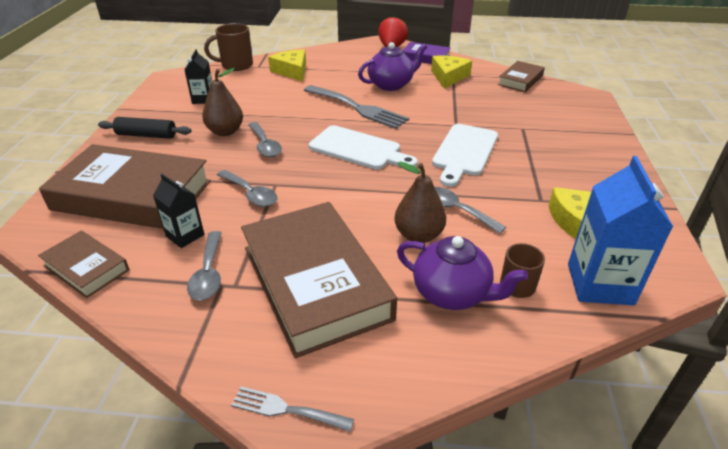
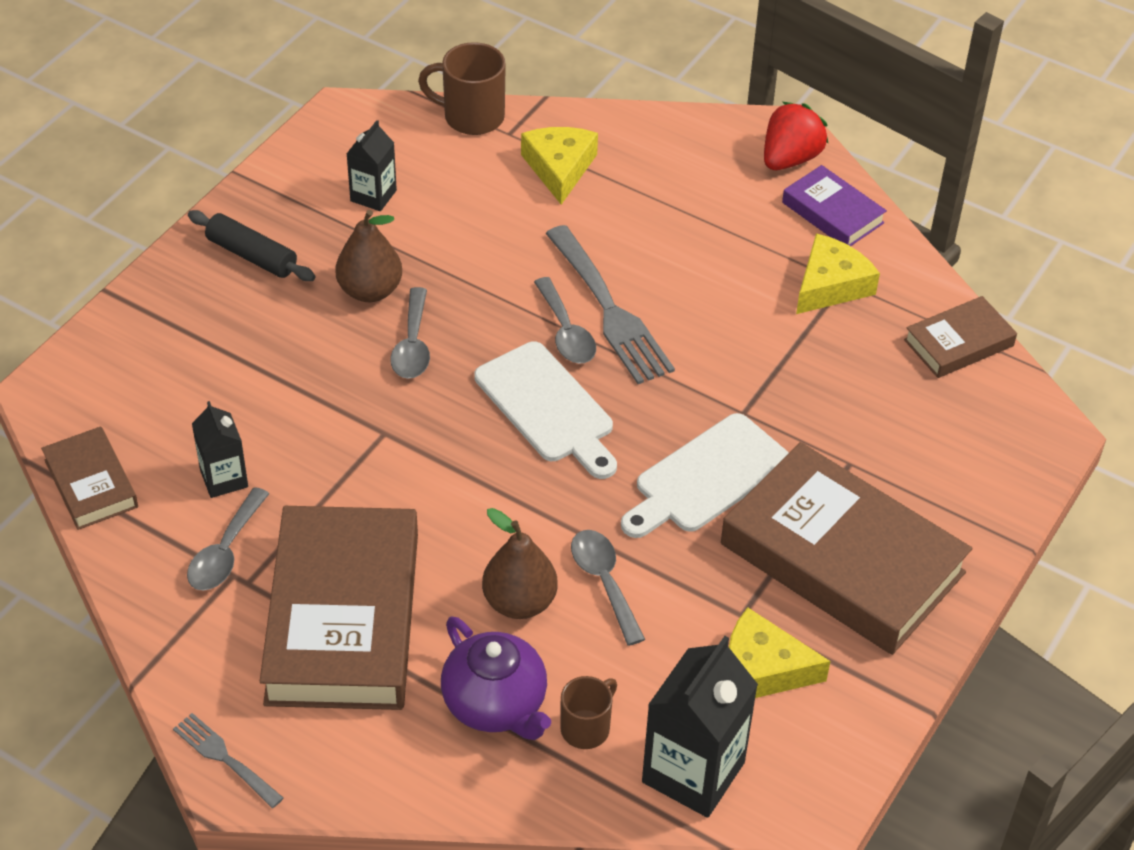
camera: 25 degrees right, 10 degrees up
(132, 195) = (186, 378): brown book -> brown book (842, 558)
(250, 194) = (341, 438): grey spoon -> grey spoon (566, 332)
(391, 85) = (709, 270): purple teapot -> none
(600, 284) = (693, 772): blue carton -> black carton

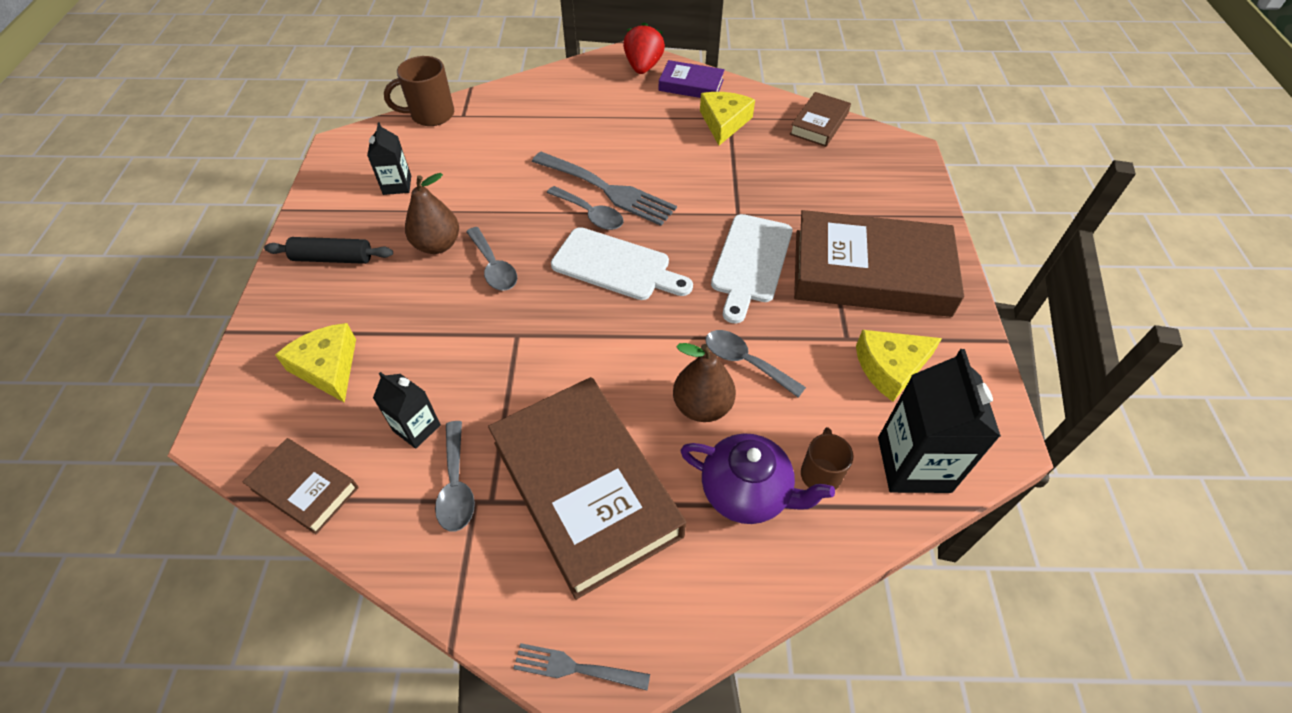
camera: 30 degrees left, 5 degrees up
(559, 168) = (510, 122): yellow cheese -> yellow cheese (328, 367)

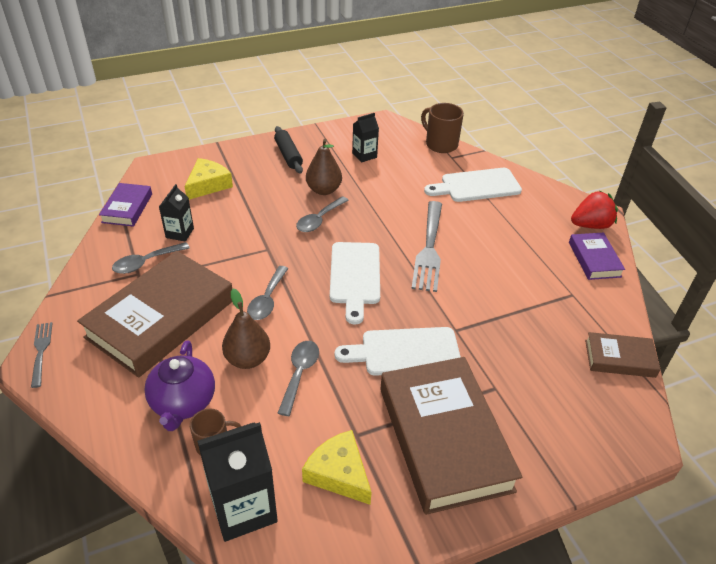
camera: 65 degrees right, 10 degrees down
(305, 488) = (127, 208): brown book -> purple book
(528, 116) = (477, 186): none -> white cutting board
(590, 214) = (397, 248): grey spoon -> grey spoon (267, 300)
(724, 122) = (563, 293): yellow cheese -> none

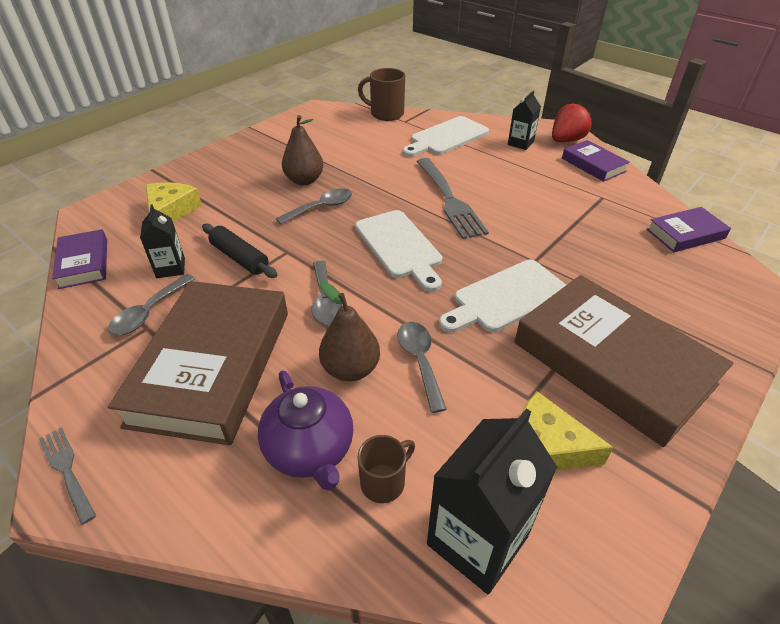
camera: 25 degrees left, 0 degrees up
(288, 155) = (242, 160): black rolling pin -> black rolling pin (239, 258)
(319, 220) = (321, 207): grey spoon -> grey spoon turned 135 degrees counterclockwise
(364, 155) = (321, 140): black carton -> black carton (520, 143)
(619, 358) = (685, 234): brown book -> purple book

